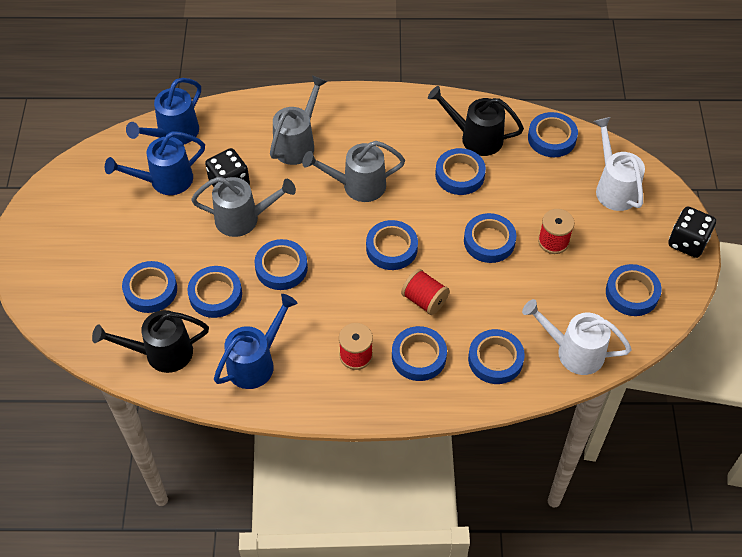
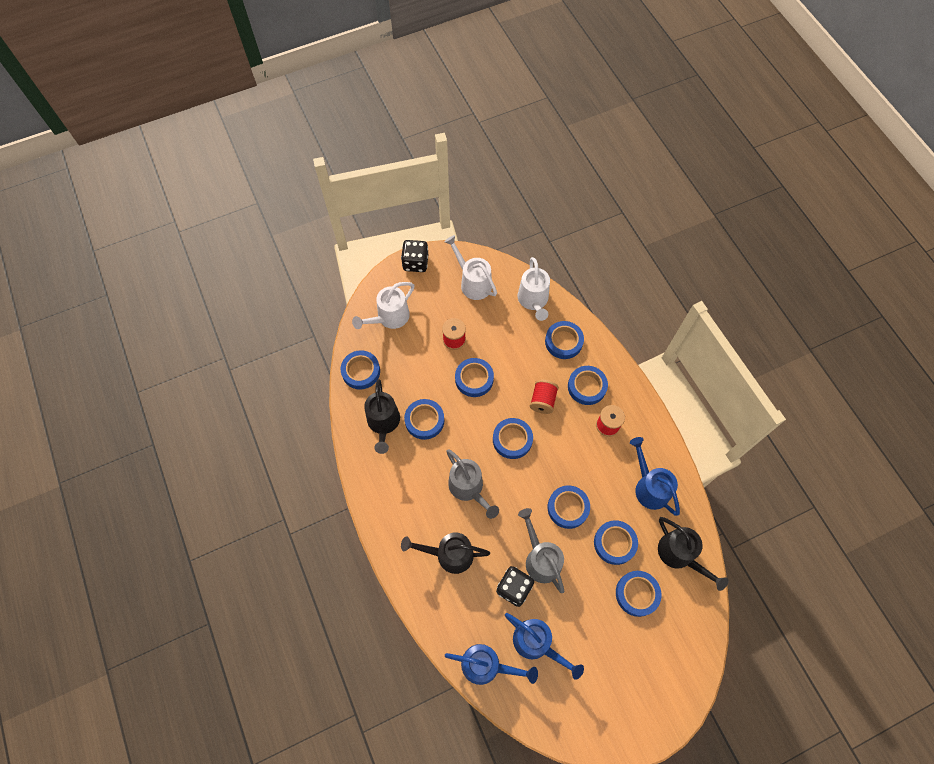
camera: 115 degrees left, 10 degrees up
(256, 362) = (649, 486): blue watering can -> blue watering can turned 45 degrees clockwise
(297, 143) = (448, 554): grey watering can -> black watering can
(632, 293) = (472, 282): blue tape -> white watering can

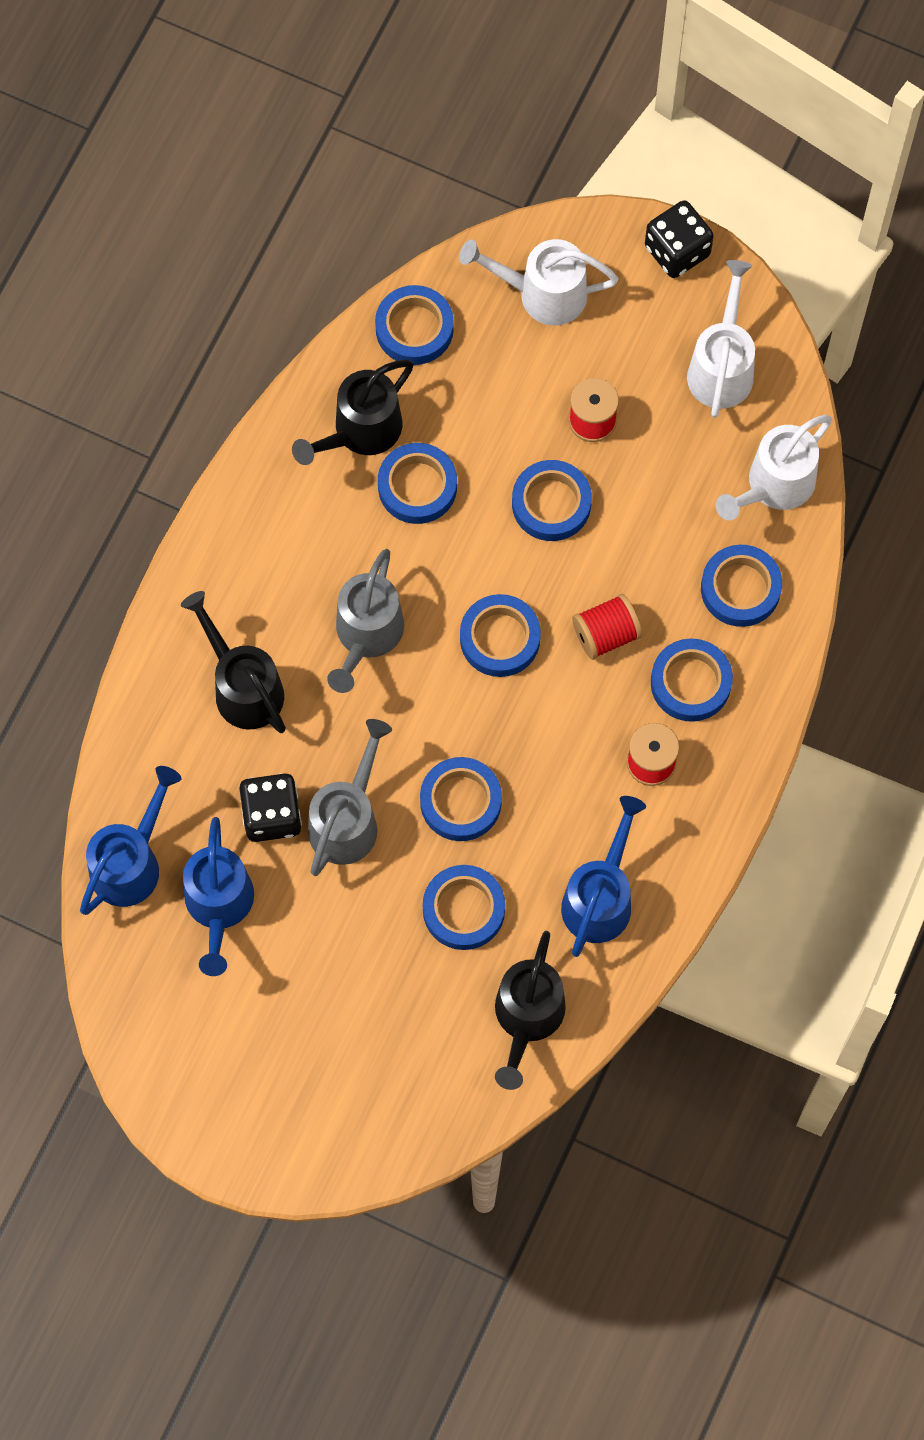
camera: 50 degrees right, 5 degrees up
(487, 665) = (131, 862): blue watering can -> blue watering can turned 120 degrees counterclockwise
(637, 594) = (412, 996): blue tape -> none

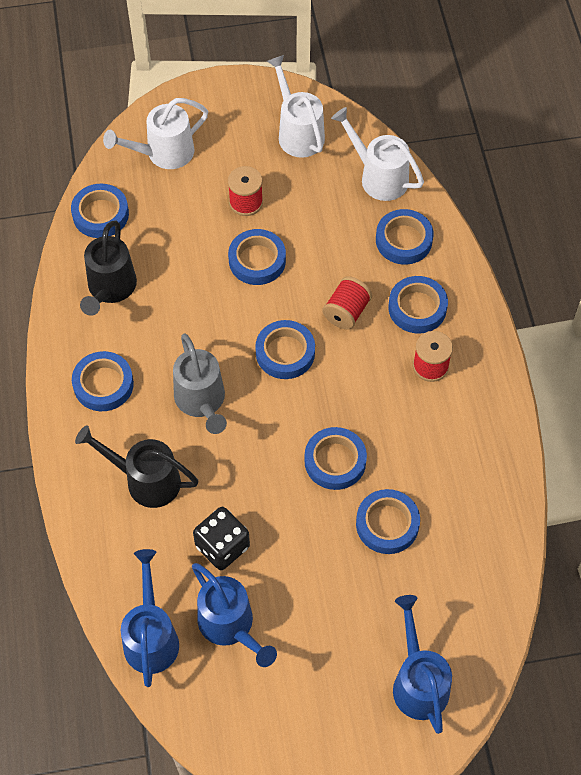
camera: 35 degrees left, 10 degrees down
(348, 819) = (273, 517): grey watering can -> none
(417, 486) = (168, 298): blue tape -> blue tape (103, 384)
(527, 1019) = (478, 564): black watering can -> none
(600, 897) = (463, 462): blue watering can -> blue watering can (418, 681)
(677, 251) = (224, 89): black dice -> none
(773, 487) = (378, 176): white watering can -> white watering can turned 120 degrees clockwise

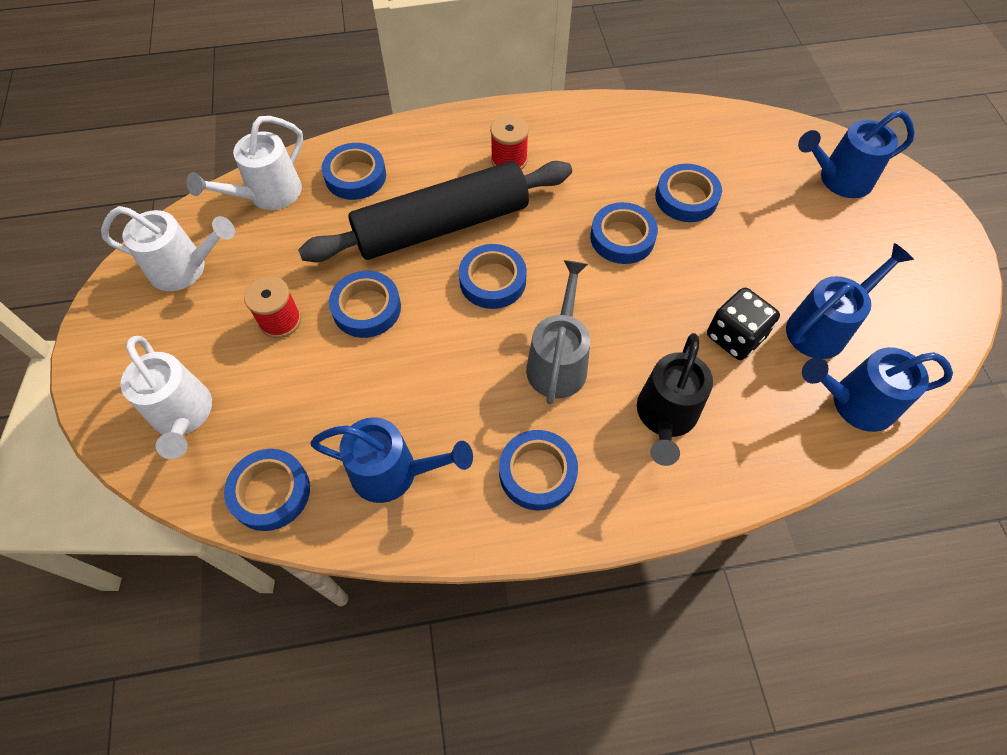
camera: 90 degrees left, 0 degrees up
(110, 289) = (394, 473): black watering can -> blue watering can
(202, 402) = (558, 361): grey watering can -> grey watering can turned 60 degrees counterclockwise
(297, 132) = (186, 268): white watering can -> white watering can turned 150 degrees counterclockwise
(346, 312) = (442, 225): red spool -> black rolling pin
(417, 308) = (440, 168): blue tape -> none

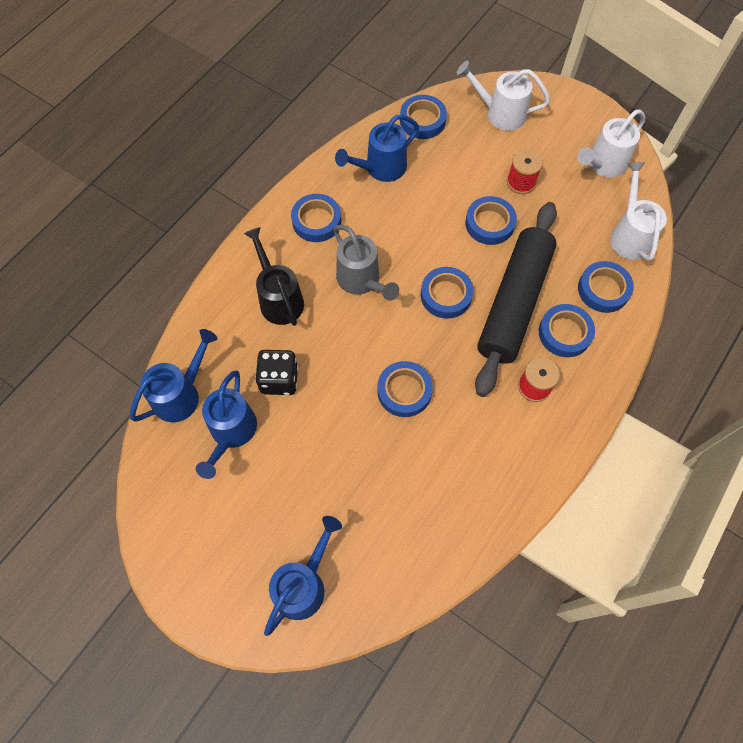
camera: 135 degrees right, 5 degrees up
(686, 198) = (394, 462): blue tape -> blue tape (564, 333)

